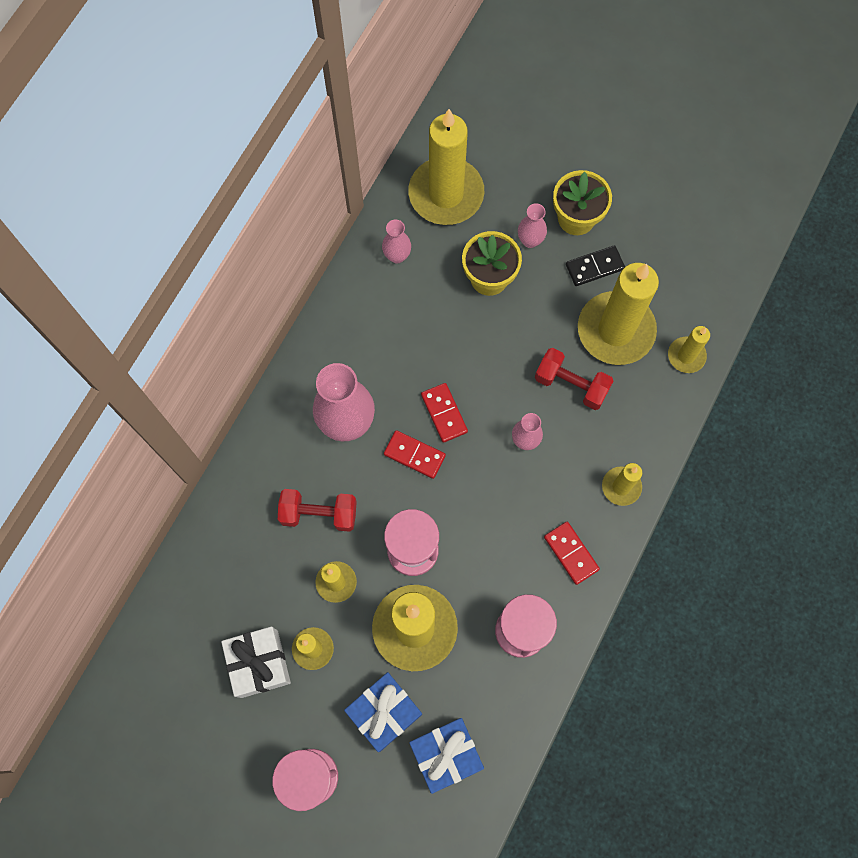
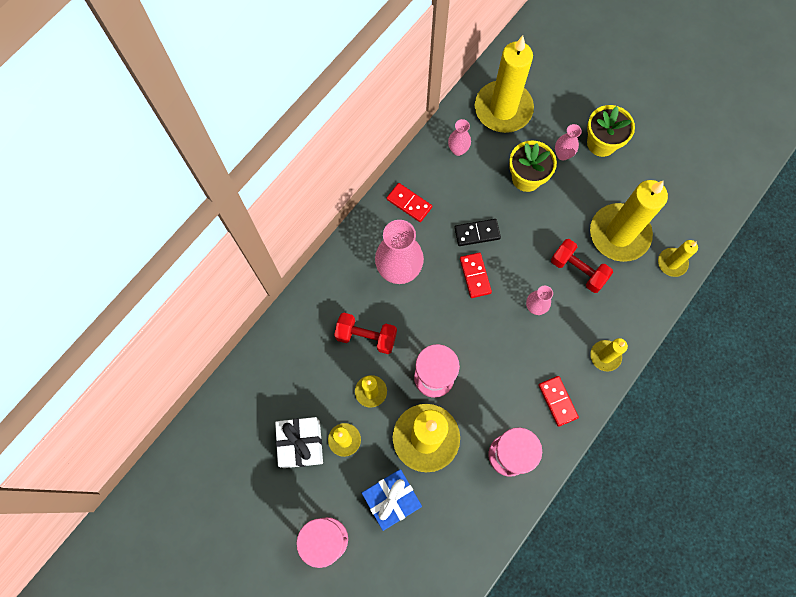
camera: 10 degrees right, 0 degrees up
(414, 455) = (447, 304): red domino -> red domino (409, 203)
(445, 754) = (434, 541): blue gift -> none
(594, 267) = (610, 183): black domino -> black domino (477, 233)

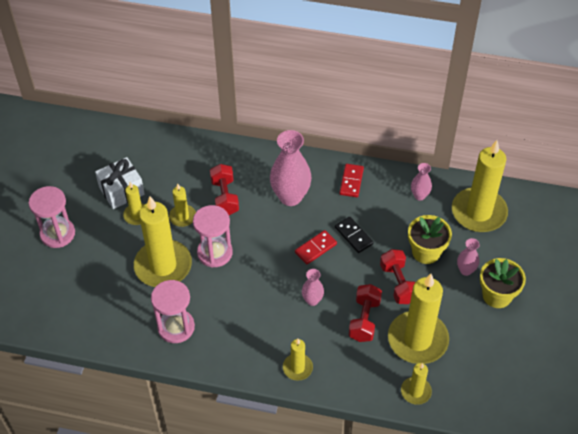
camera: 65 degrees right, 20 degrees down
(392, 499) = (104, 262): blue gift -> none
(551, 220) = (398, 284): none -> red dumbbell
(557, 401) = (239, 346): red domino -> none

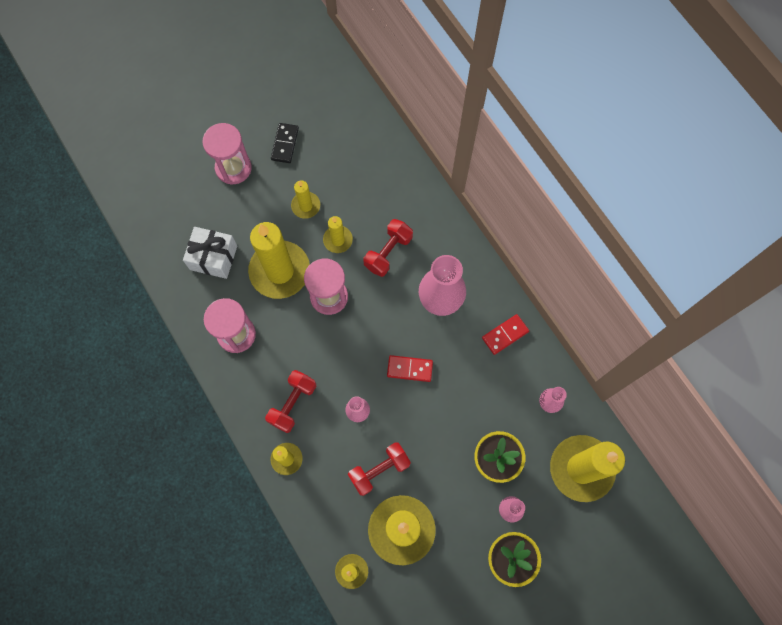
camera: 45 degrees right, 20 degrees up
(121, 191) = (316, 172): white gift -> white gift (213, 257)
(353, 236) = (452, 387): black domino -> black domino (285, 144)
(398, 284) = (440, 466): red dumbbell -> red dumbbell (292, 404)

